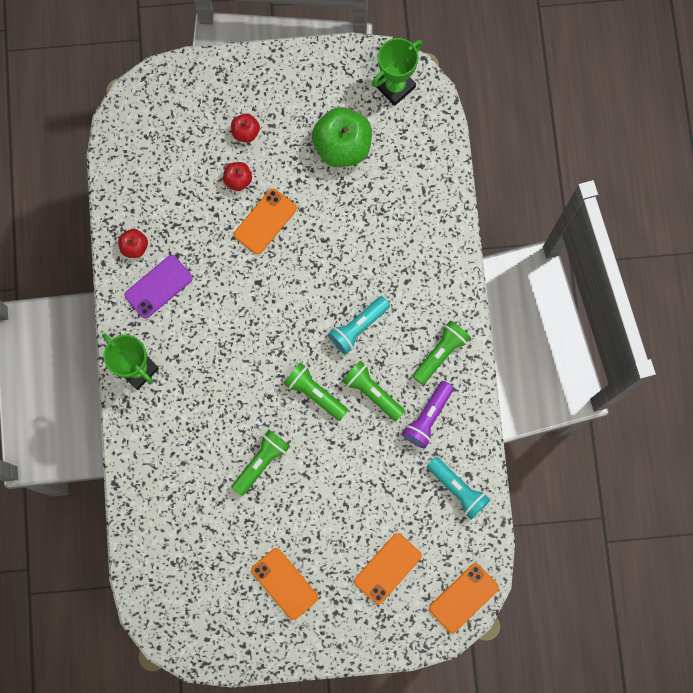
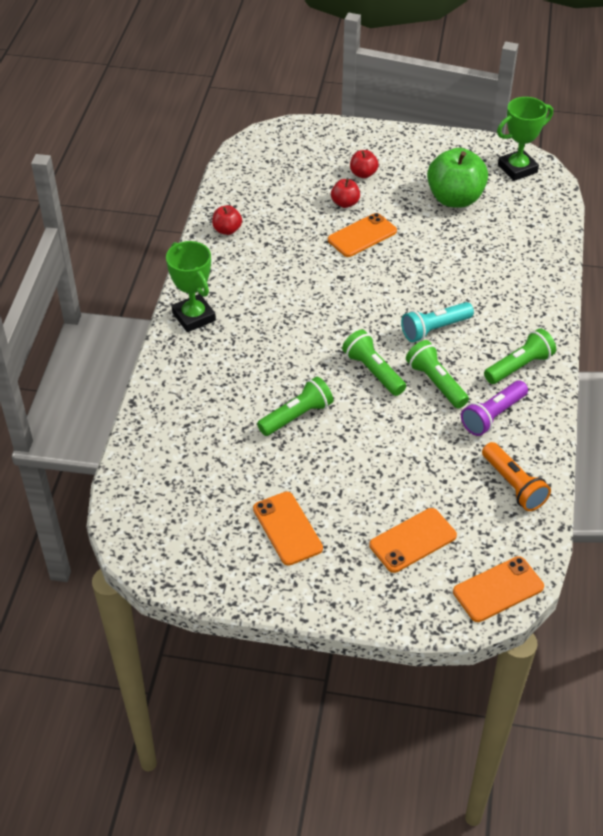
camera: 15 degrees right, 30 degrees down
(158, 286) = (239, 261): purple phone -> none
(458, 489) = (513, 485): turquoise flashlight -> orange flashlight

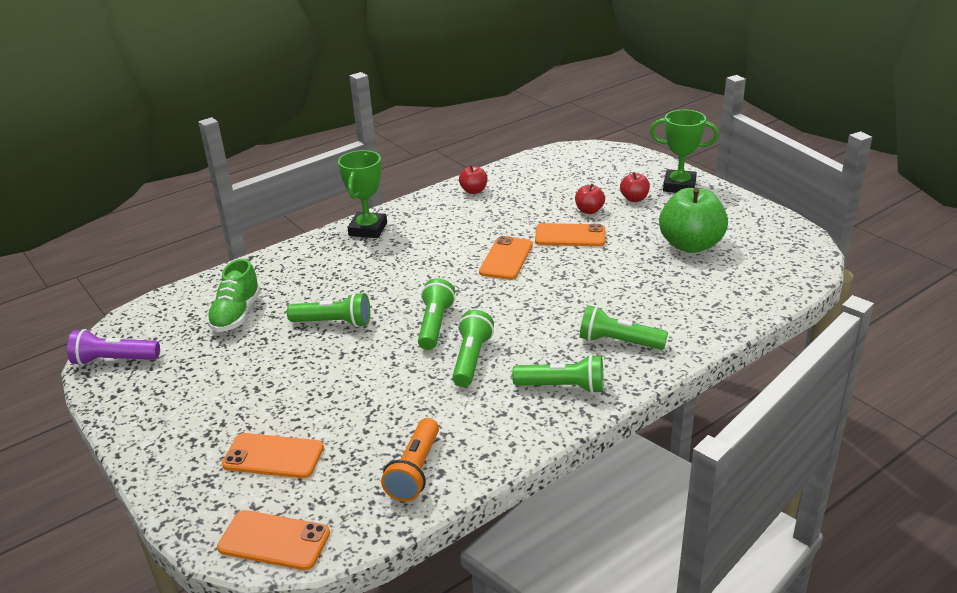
camera: 45 degrees right, 15 degrees down
(208, 458) = (236, 315): none -> green shoe
(287, 528) = (208, 389): orange phone -> orange phone (506, 258)
(434, 329) = (530, 322): turquoise flashlight -> none
(492, 416) = (481, 409): purple flashlight -> purple flashlight (114, 360)
(508, 310) = (618, 342): none -> green flashlight
(517, 169) = (786, 248): green trophy -> green trophy (679, 186)

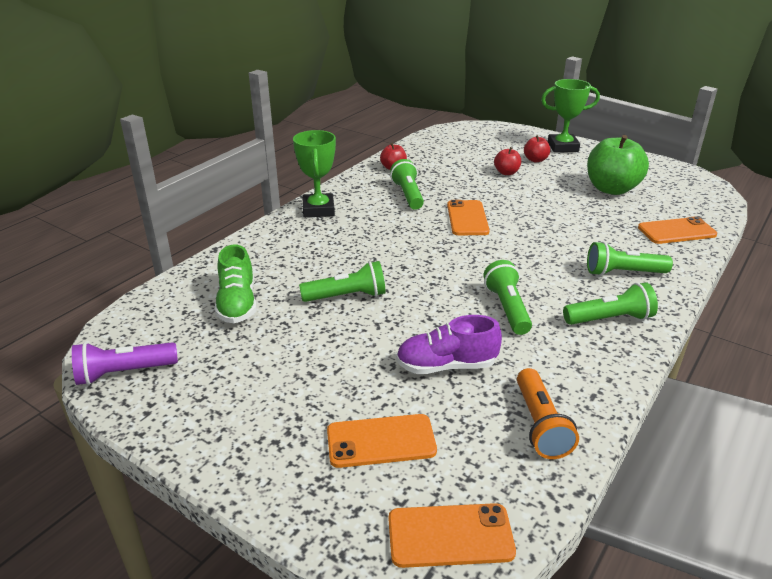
camera: 20 degrees left, 0 degrees up
(374, 403) = (446, 366): none -> purple shoe
(435, 325) = (448, 283): green flashlight -> green flashlight (408, 195)
(570, 236) = (507, 194): orange phone -> orange phone (676, 231)

